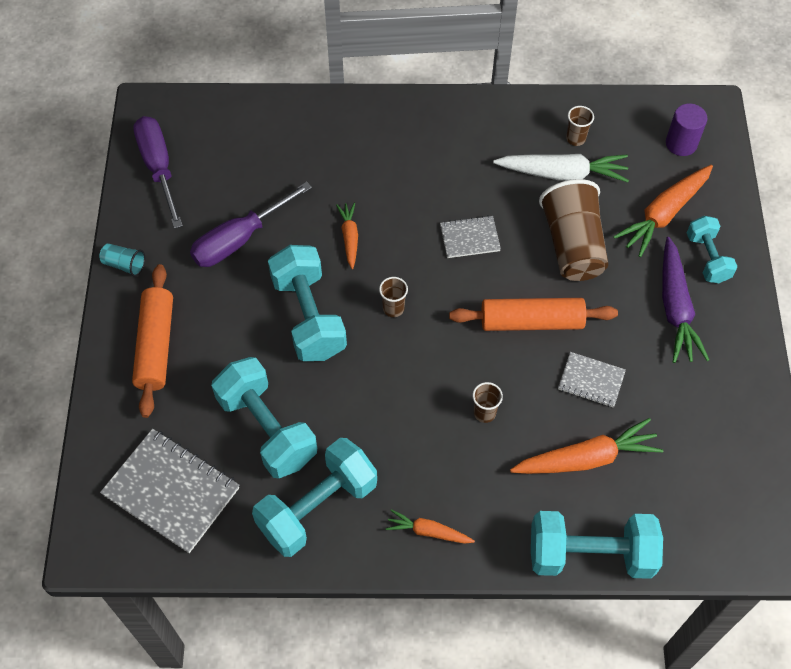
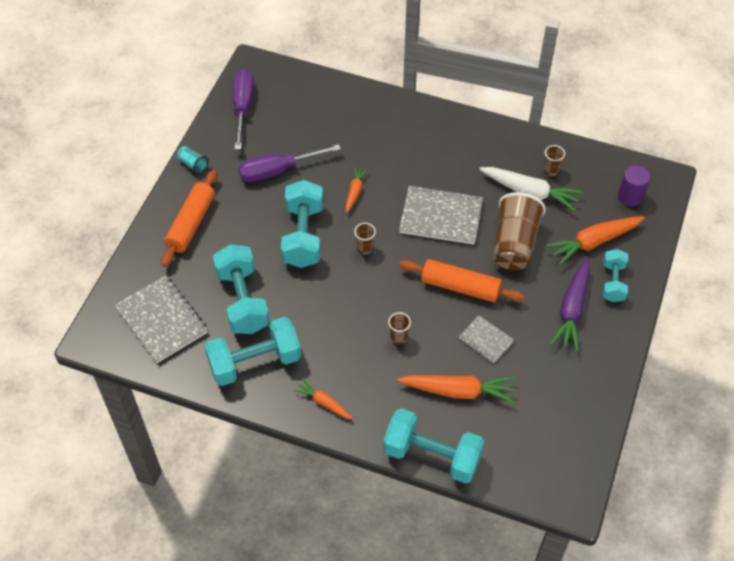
camera: 20 degrees right, 5 degrees down
(469, 238) = (441, 217): grey notebook -> grey notebook, size x1.83

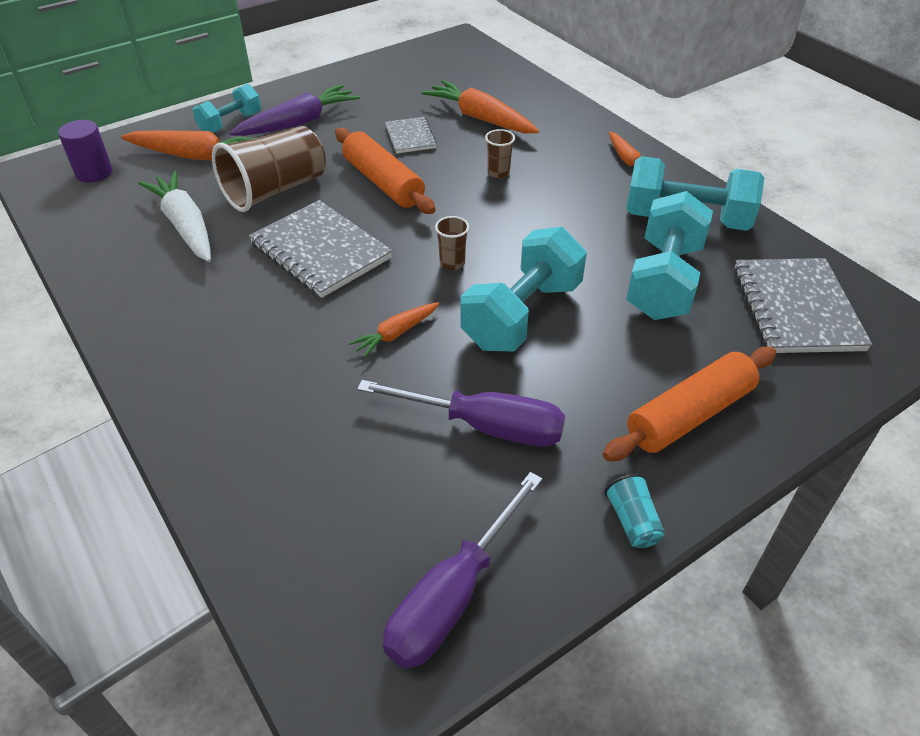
camera: 145 degrees left, 10 degrees down
(432, 455) = (550, 95): turquoise dumbbell -> none
(551, 170) = (127, 234): brown cup -> none

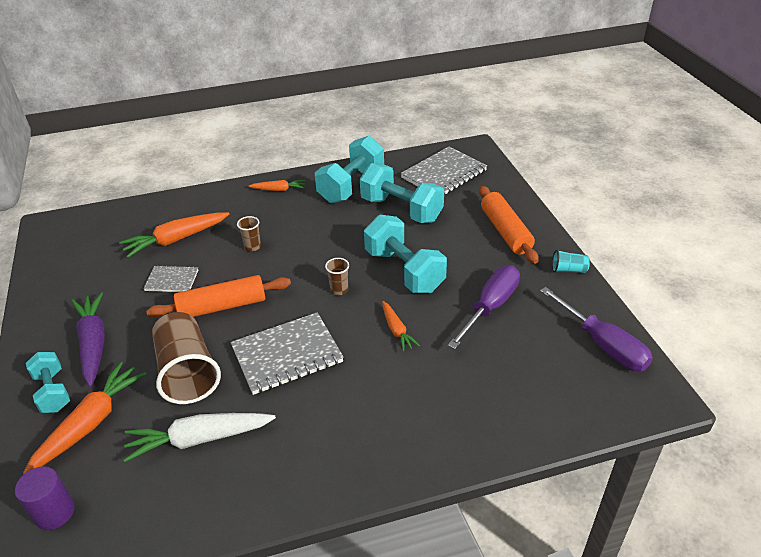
camera: 70 degrees left, 5 degrees down
(796, 308) = (444, 174): grey notebook -> grey notebook turned 60 degrees counterclockwise

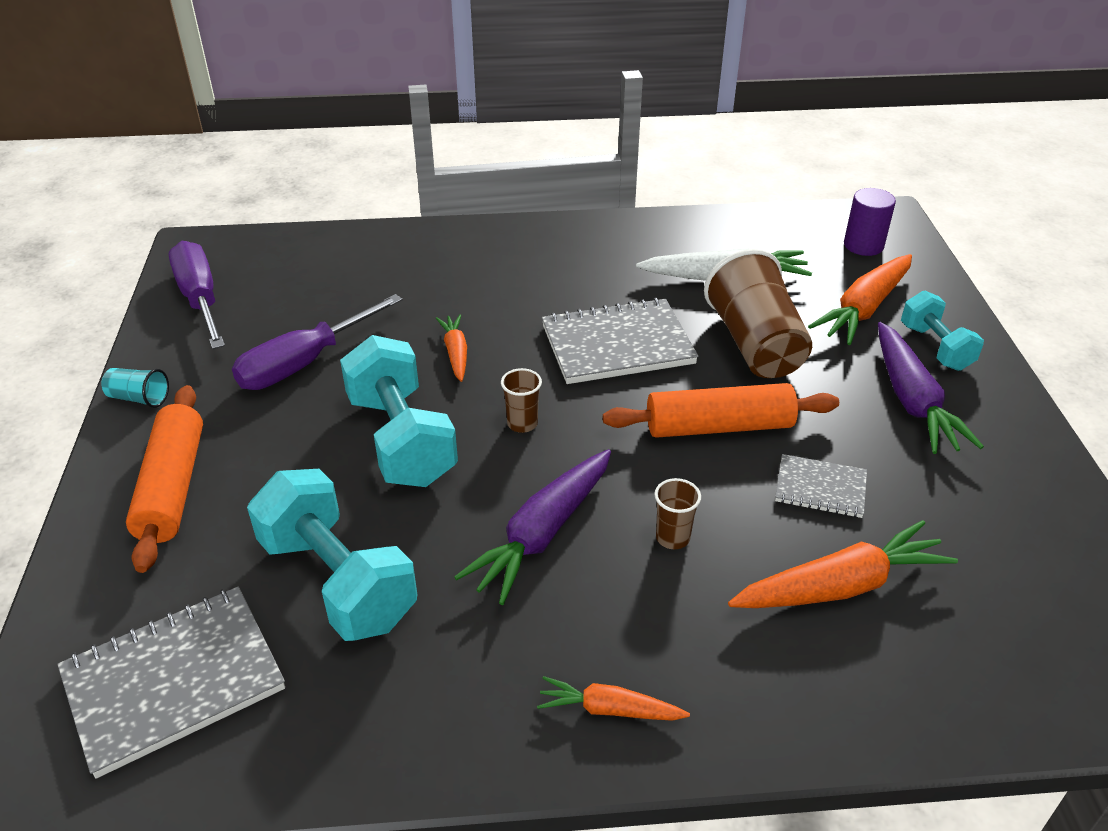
camera: 170 degrees left, 0 degrees up
(315, 239) = (542, 534): none -> purple carrot
(351, 185) = (420, 686): turquoise dumbbell -> none

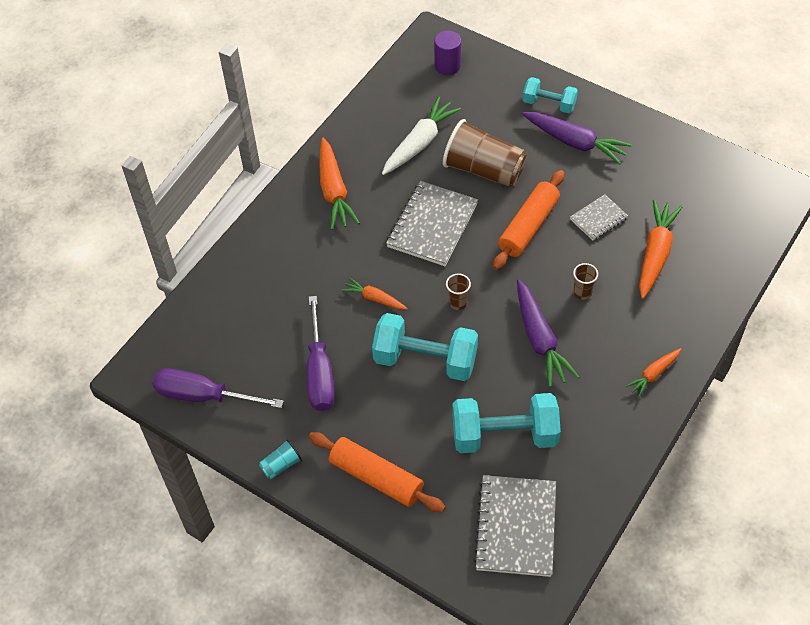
camera: 50 degrees left, 15 degrees up
(864, 309) = (497, 107): orange carrot -> orange carrot (334, 191)

